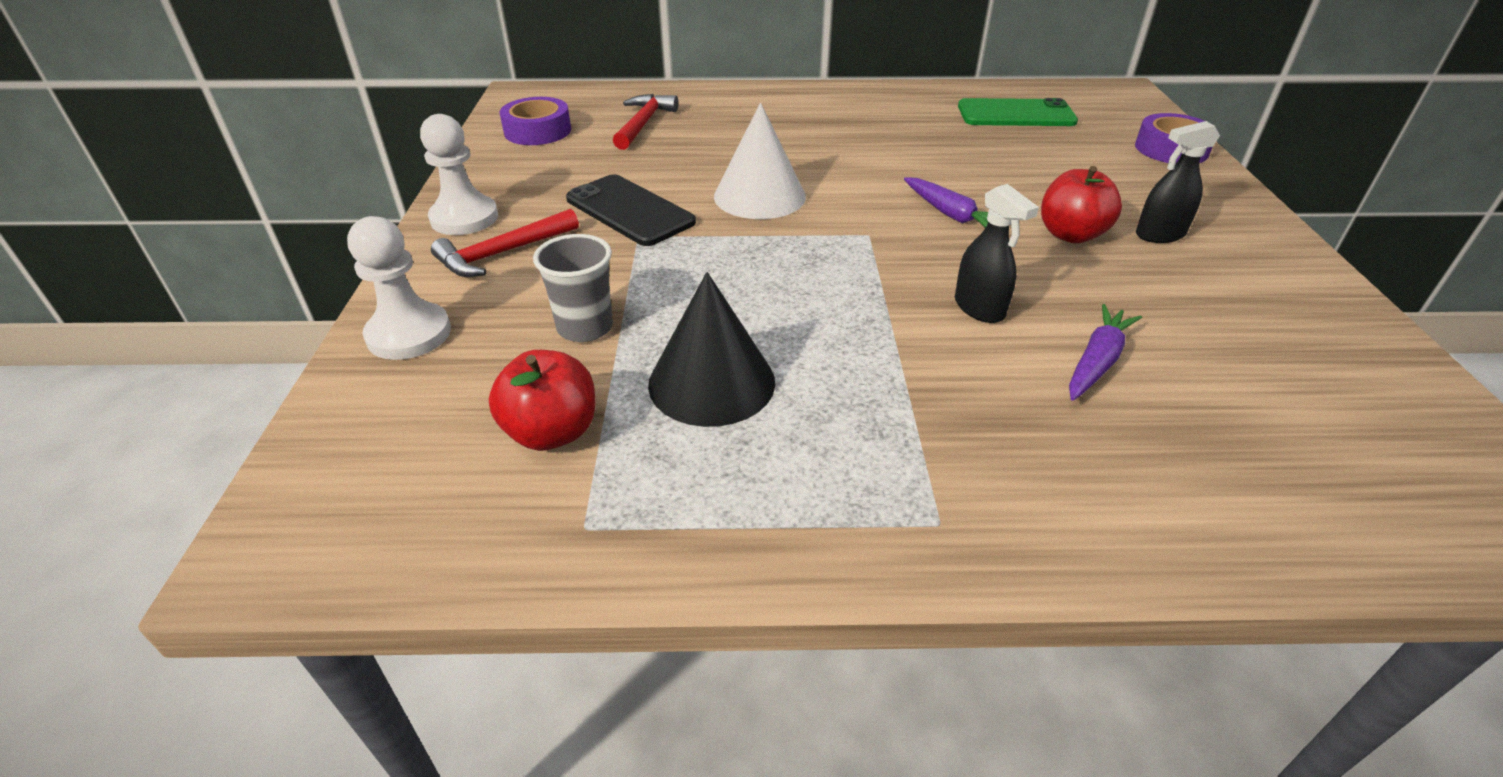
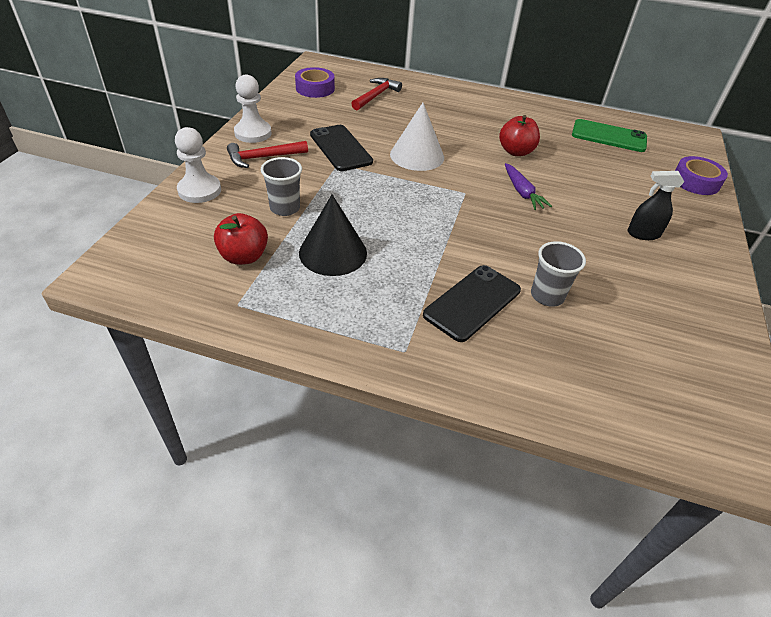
camera: 15 degrees right, 5 degrees up
(979, 308) = (500, 250): black spray bottle -> none
(993, 404) = (472, 303): none -> black phone
(1071, 235) = (586, 221): red apple -> red apple (516, 152)
(1097, 361) = (547, 296): purple carrot -> grey cup

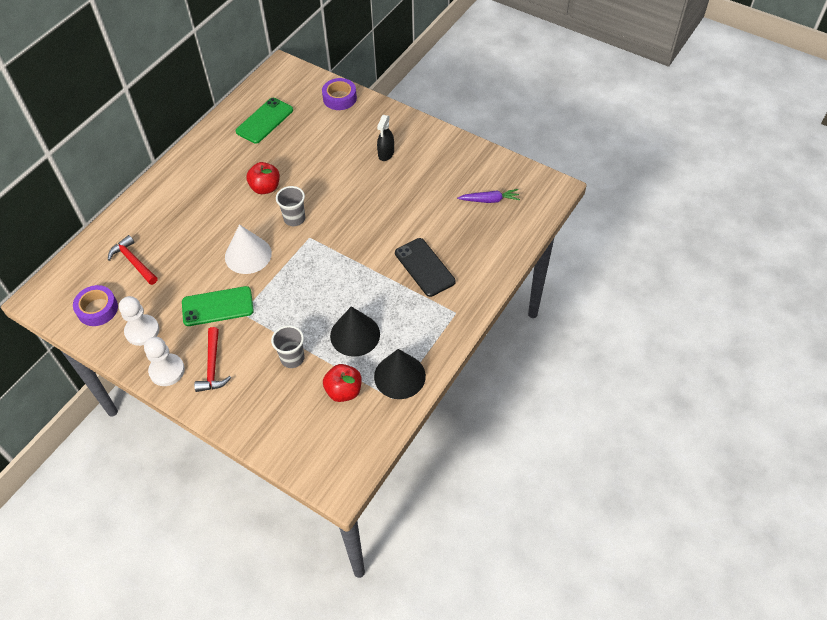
camera: 70 degrees left, 10 degrees up
(199, 190) = (248, 417): white pawn -> white pawn (142, 331)
(275, 305) = (399, 376): none -> black cone
(341, 148) = (217, 306): black phone -> green phone
(522, 192) = (320, 202): purple carrot -> purple carrot (489, 200)
(547, 296) = (428, 227): grey cup -> grey cup (294, 219)

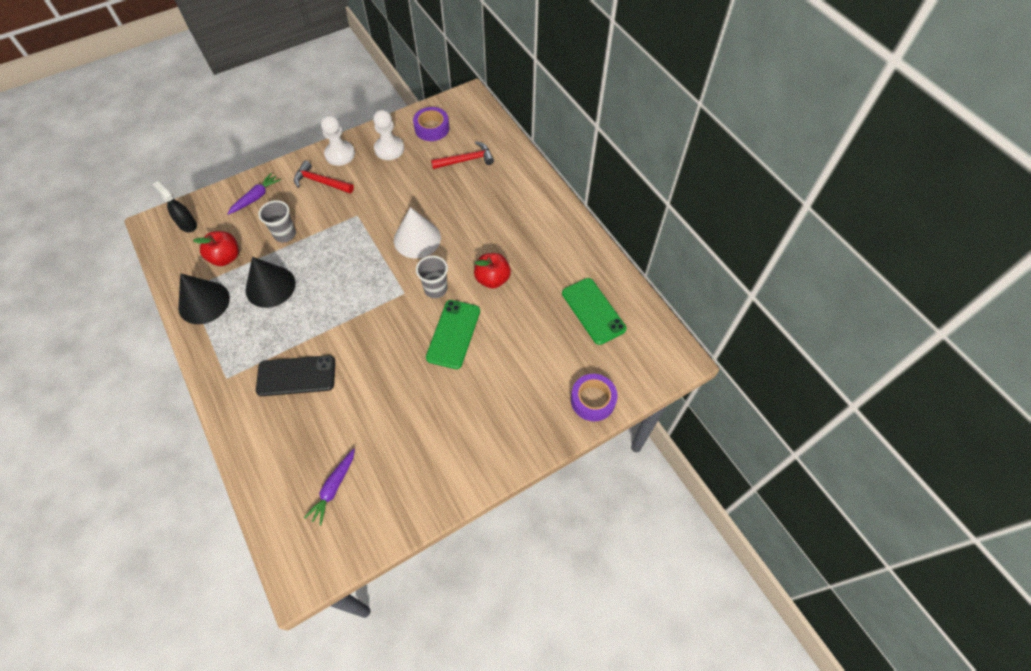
camera: 115 degrees right, 5 degrees up
(217, 306) = (376, 201): green phone -> green phone (453, 334)
(259, 412) = (256, 197): none -> purple carrot
(386, 154) = (472, 410): black spray bottle -> black spray bottle (187, 224)

